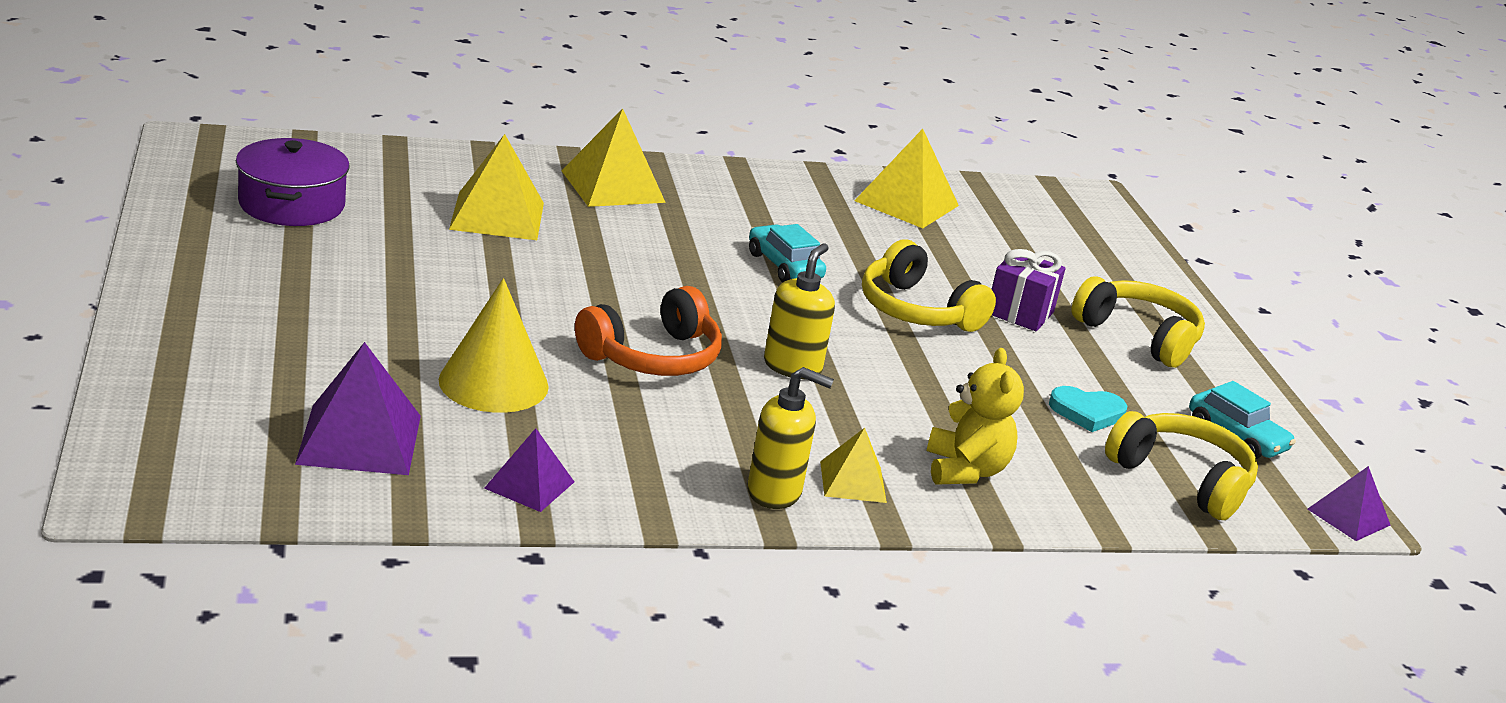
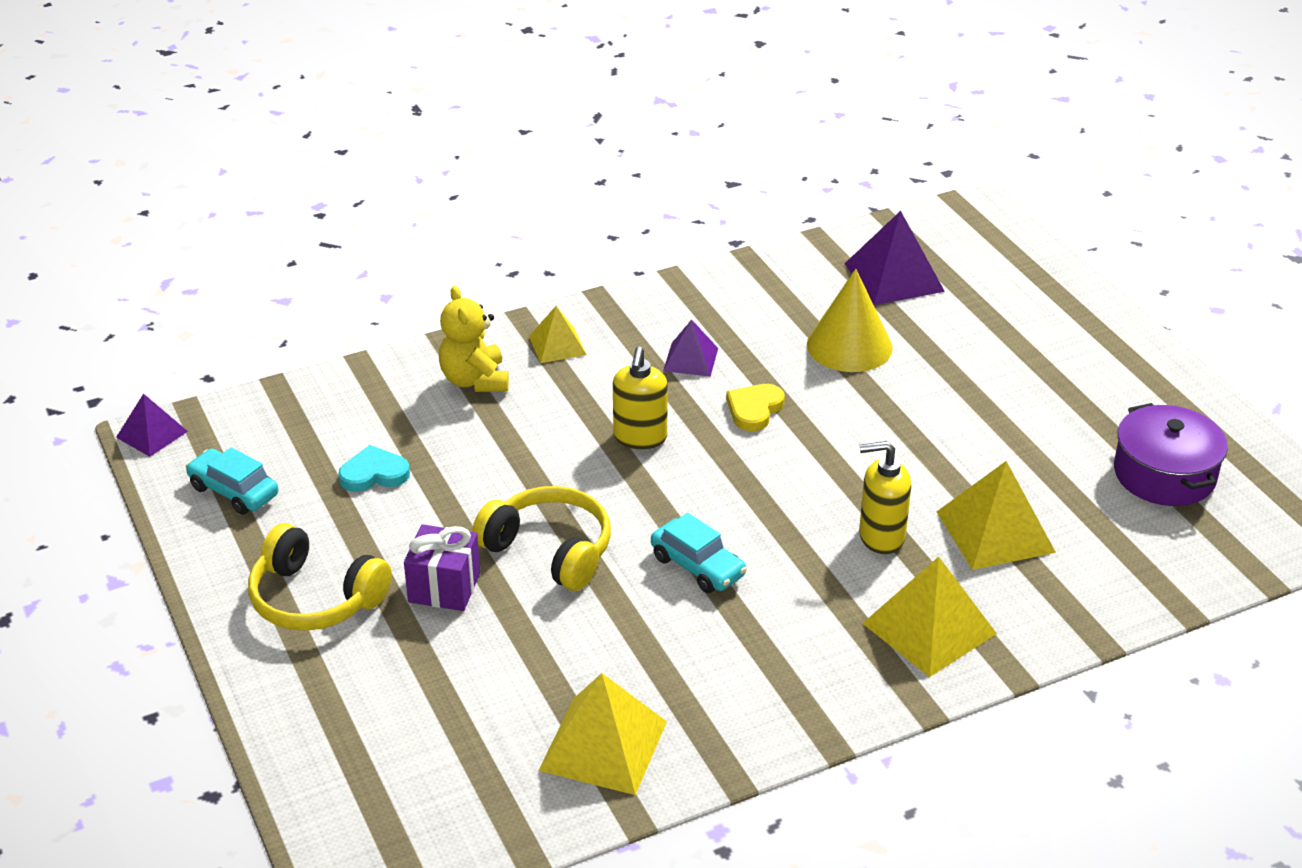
camera: 170 degrees right, 10 degrees up
(529, 485) = (768, 278): purple pyramid -> purple pyramid (691, 359)
(653, 356) = (754, 409): orange headphones -> yellow heart
(775, 492) = (609, 320): yellow soap dispenser -> yellow soap dispenser (881, 537)
(1181, 479) = (294, 427): yellow headphones -> none

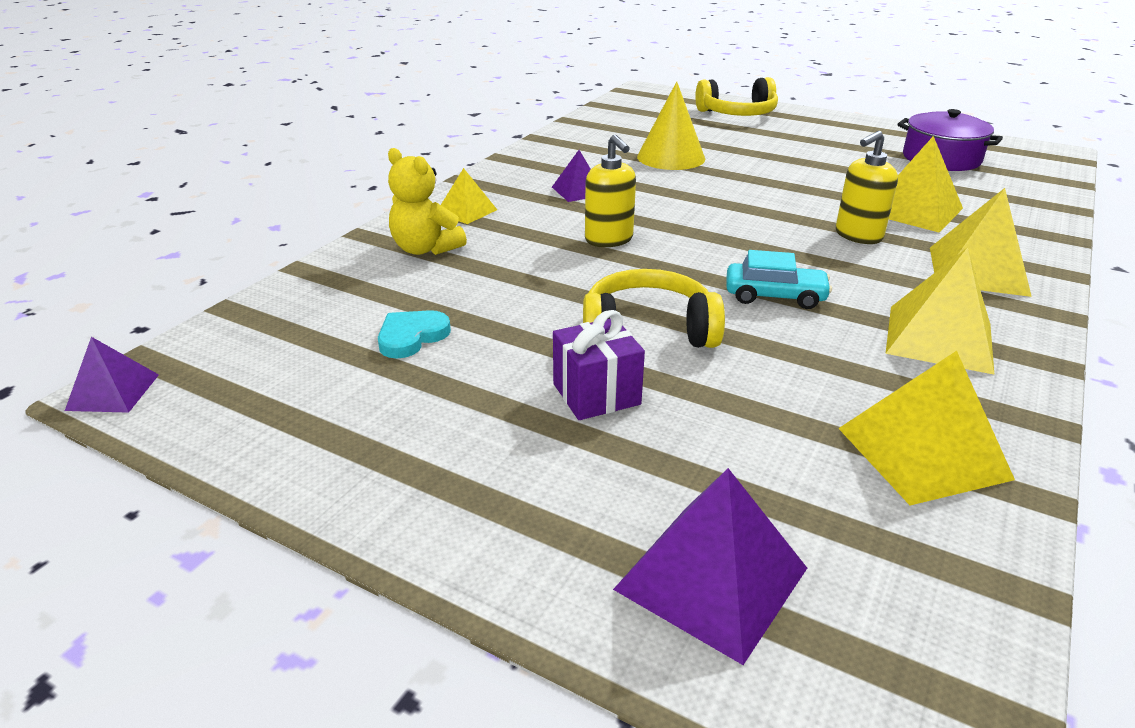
camera: 35 degrees left, 5 degrees down
(234, 491) = (270, 404): turquoise car -> none
(315, 598) = (476, 460): yellow headphones -> yellow headphones (737, 114)
(754, 409) = (664, 201): yellow heart -> none
(771, 671) = (939, 338): none -> yellow pyramid
(894, 277) = (644, 124): purple pyramid -> purple pyramid (711, 578)

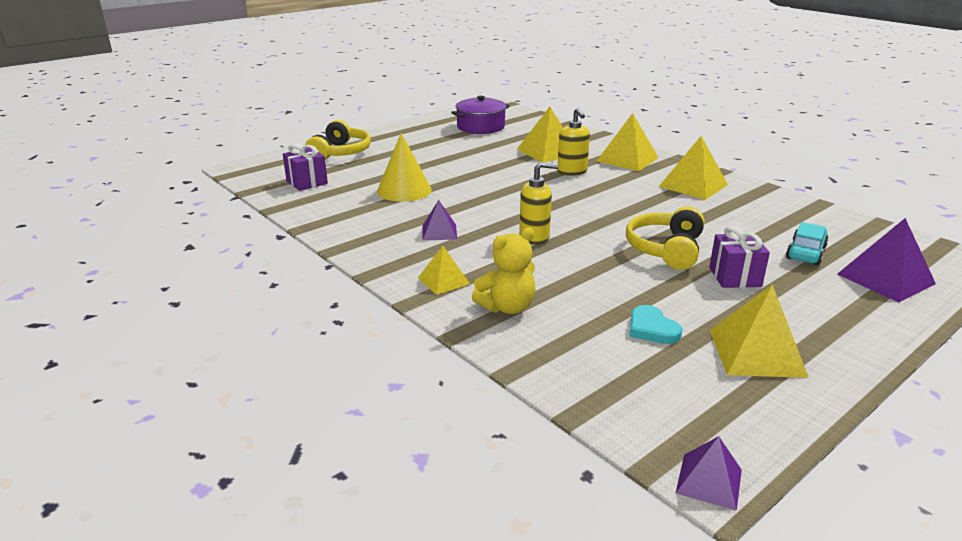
camera: 70 degrees left, 5 degrees down
(641, 118) = (307, 182): none -> purple gift
(775, 296) = (636, 208): turquoise car -> turquoise car (805, 252)
(923, 453) = (790, 215): yellow pyramid -> yellow pyramid (756, 352)

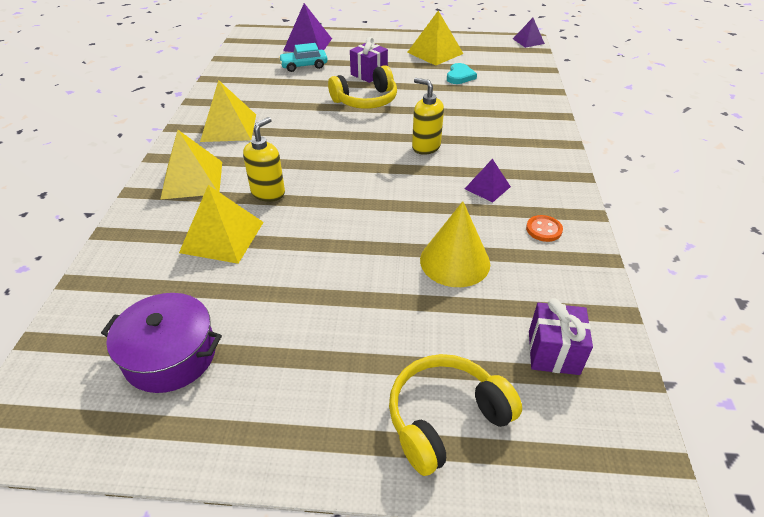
camera: 135 degrees left, 15 degrees up
(364, 225) = (543, 229): none -> orange button
(443, 280) = (534, 147): yellow pyramid -> none
(507, 307) = (516, 115): yellow teddy bear -> none

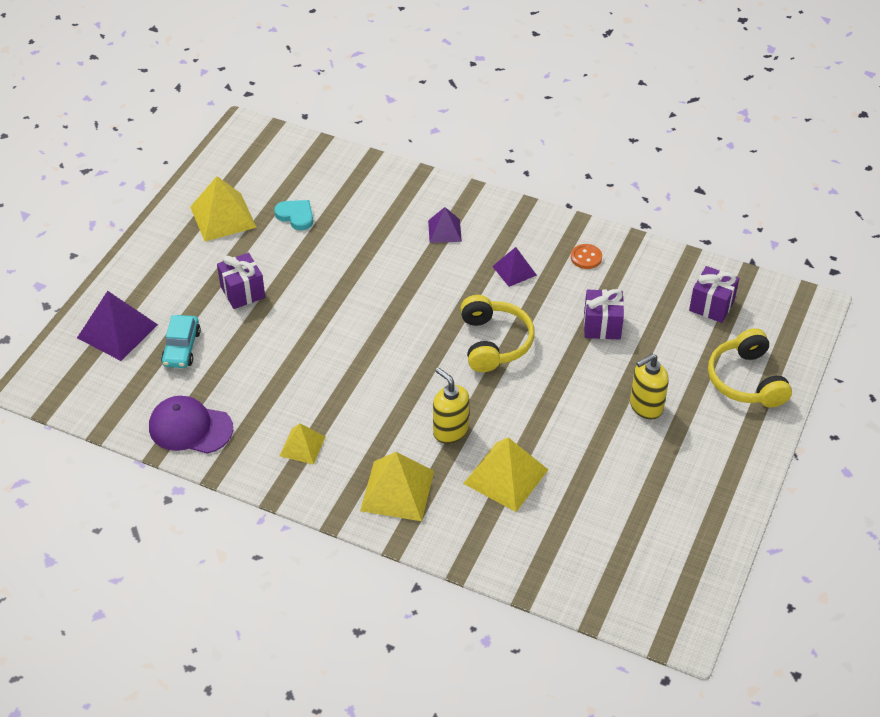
camera: 70 degrees left, 5 degrees up
(170, 355) = (641, 526): purple pot -> none
(229, 127) = (302, 446): yellow pyramid -> yellow pyramid, size x0.59
(233, 84) = (190, 428): none -> purple cap
(366, 100) = (306, 311): yellow headphones -> yellow headphones (494, 342)
(426, 147) = (427, 291): yellow soap dispenser -> yellow soap dispenser (645, 407)
(455, 261) = (602, 326): yellow cone -> purple gift
(528, 41) = (244, 127): purple pyramid -> purple pyramid (444, 230)

